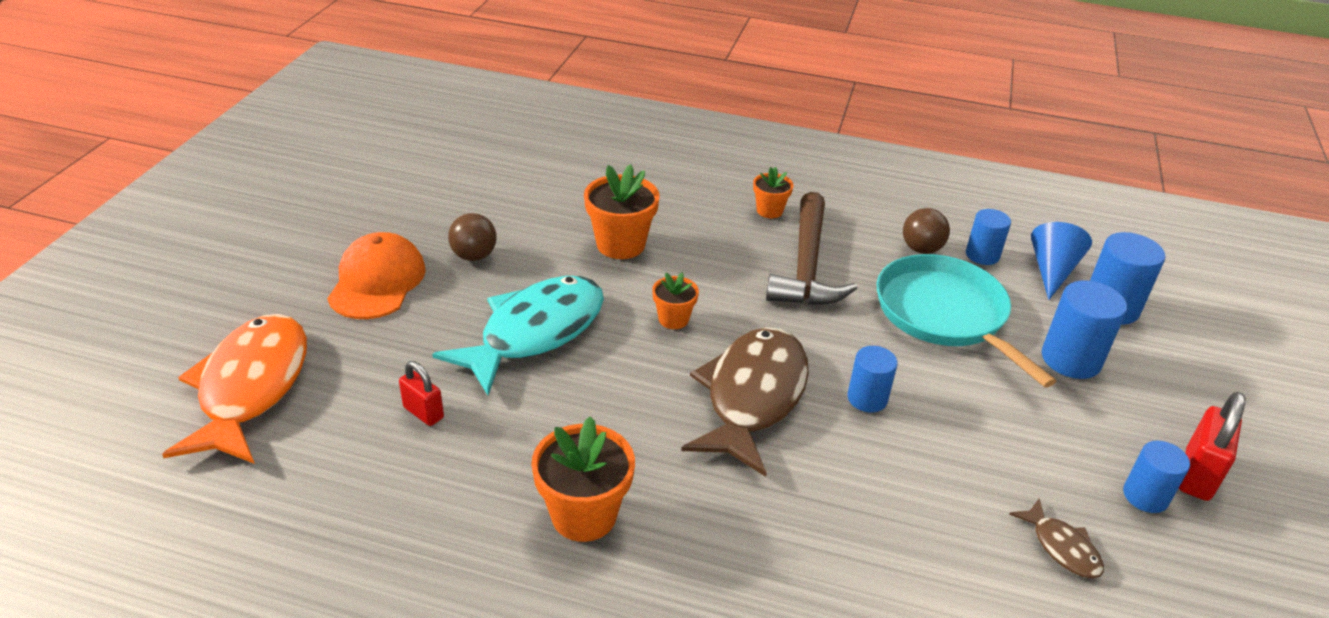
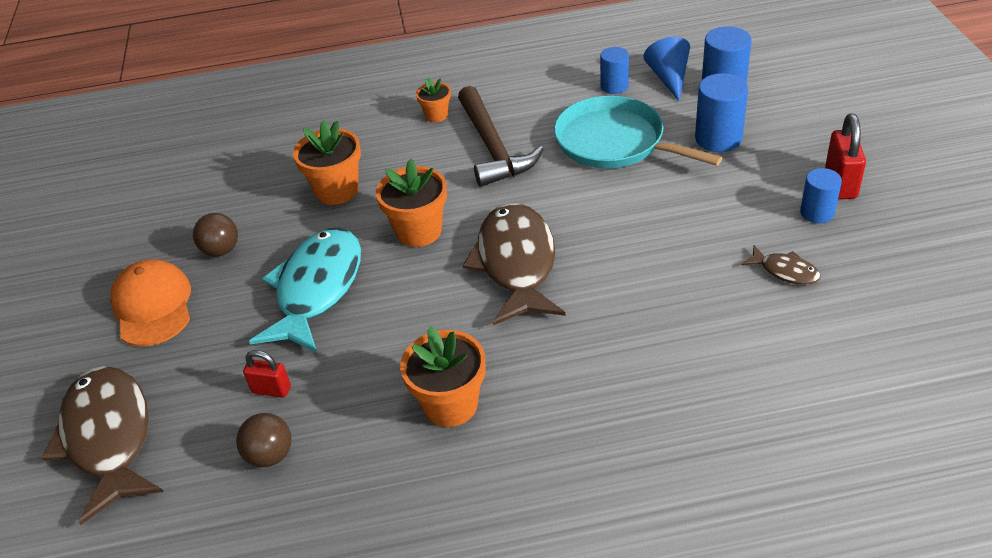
camera: 20 degrees left, 5 degrees up
(251, 388) = (109, 438): orange fish -> brown fish
(673, 319) = (419, 231): orange flower pot -> orange flower pot, size x1.74
(867, 398) = (598, 228): blue cylinder -> none
(921, 249) = (568, 99): brown ball -> brown ball (270, 455)

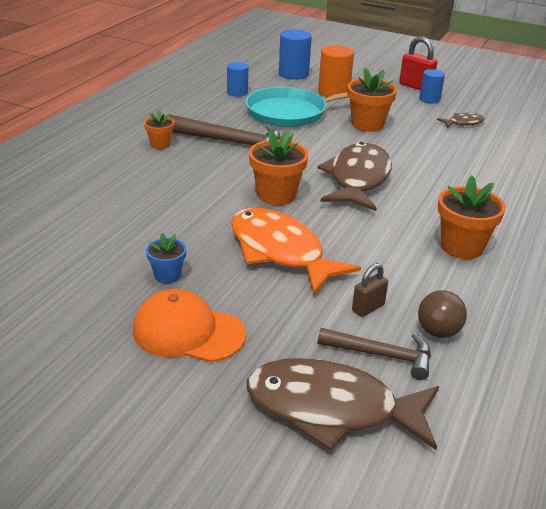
camera: 60 degrees left, 10 degrees down
(204, 434) = (382, 355): none -> brown hammer
(221, 250) = (167, 275): brown ball -> blue flower pot
(271, 390) = (368, 308): red padlock -> brown padlock
(317, 289) = (280, 252): turquoise fish -> orange fish
(337, 190) = (178, 205): orange flower pot -> orange flower pot (367, 124)
(516, 263) = (358, 179): brown fish -> brown fish turned 75 degrees clockwise
(669, 78) = (258, 79): blue cone -> none
(718, 138) = (334, 92): blue cylinder -> orange cylinder

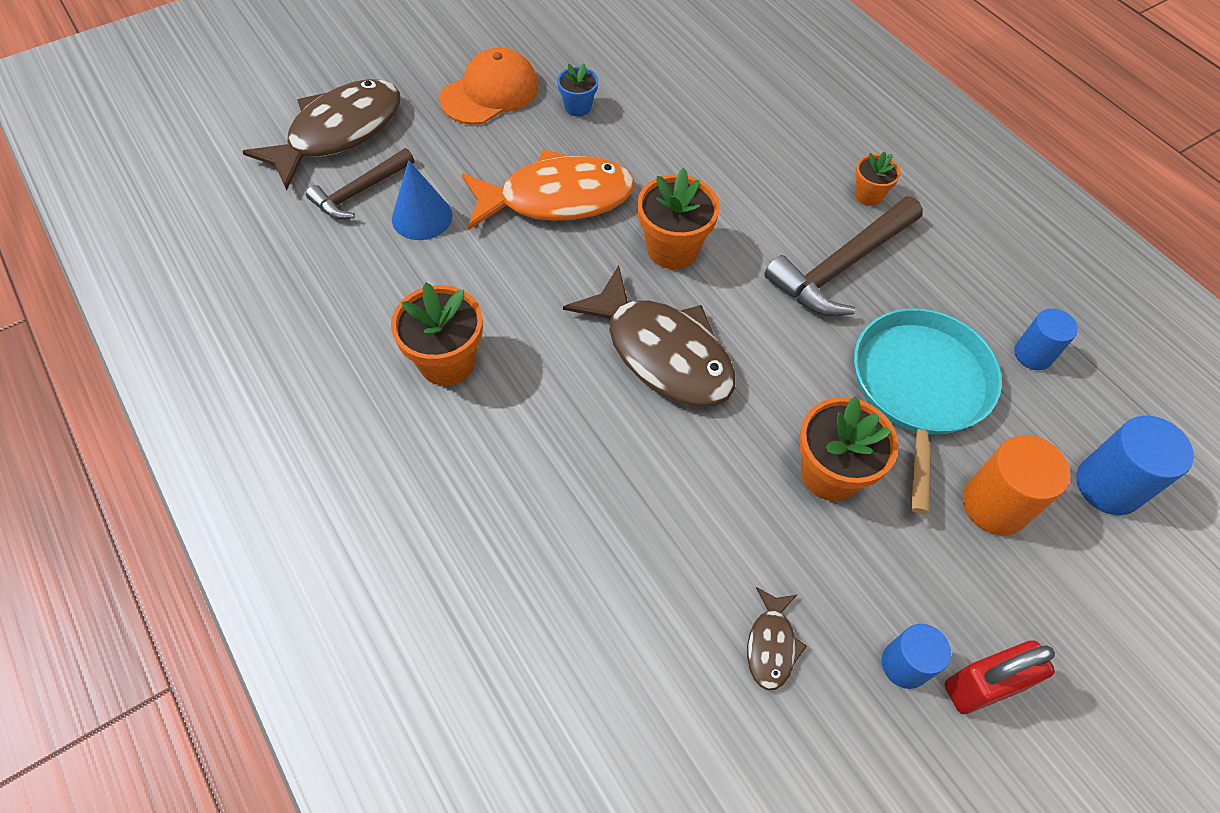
camera: 120 degrees right, 25 degrees up
(368, 308) = (422, 217): brown padlock -> blue cone
(438, 332) = (349, 247): brown ball -> none

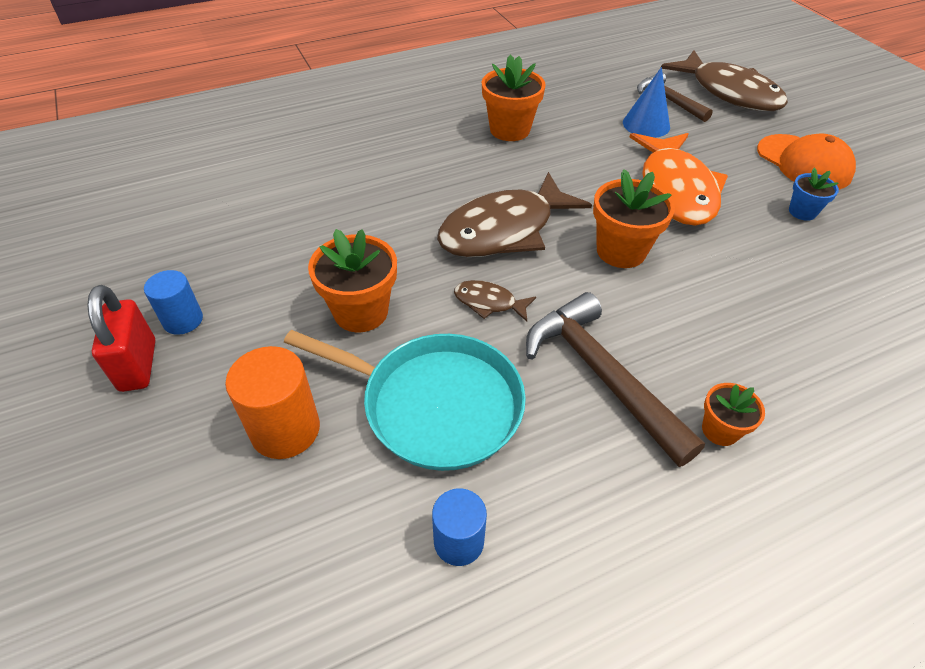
camera: 100 degrees right, 10 degrees down
(771, 645) = (238, 250): brown fish -> brown fish (489, 302)
(1108, 486) = (263, 556): blue cylinder -> none

